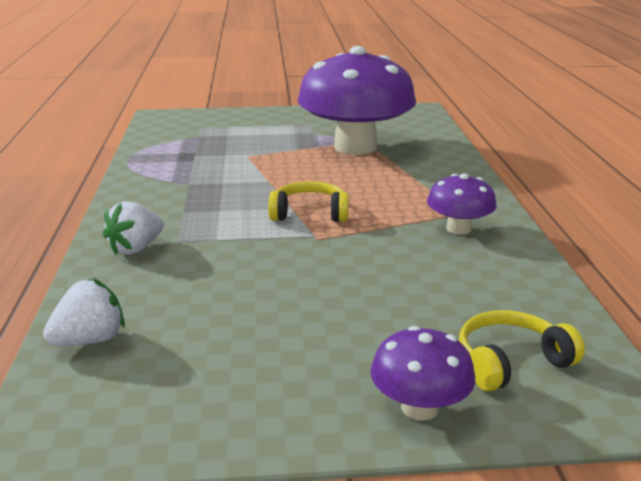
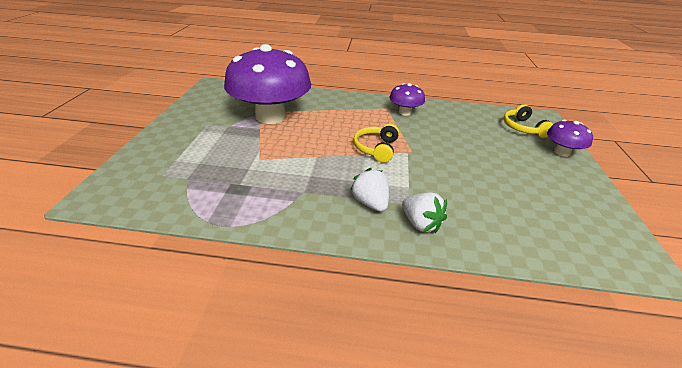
camera: 80 degrees left, 10 degrees up
(90, 340) = (546, 246): white strawberry -> white strawberry (370, 203)

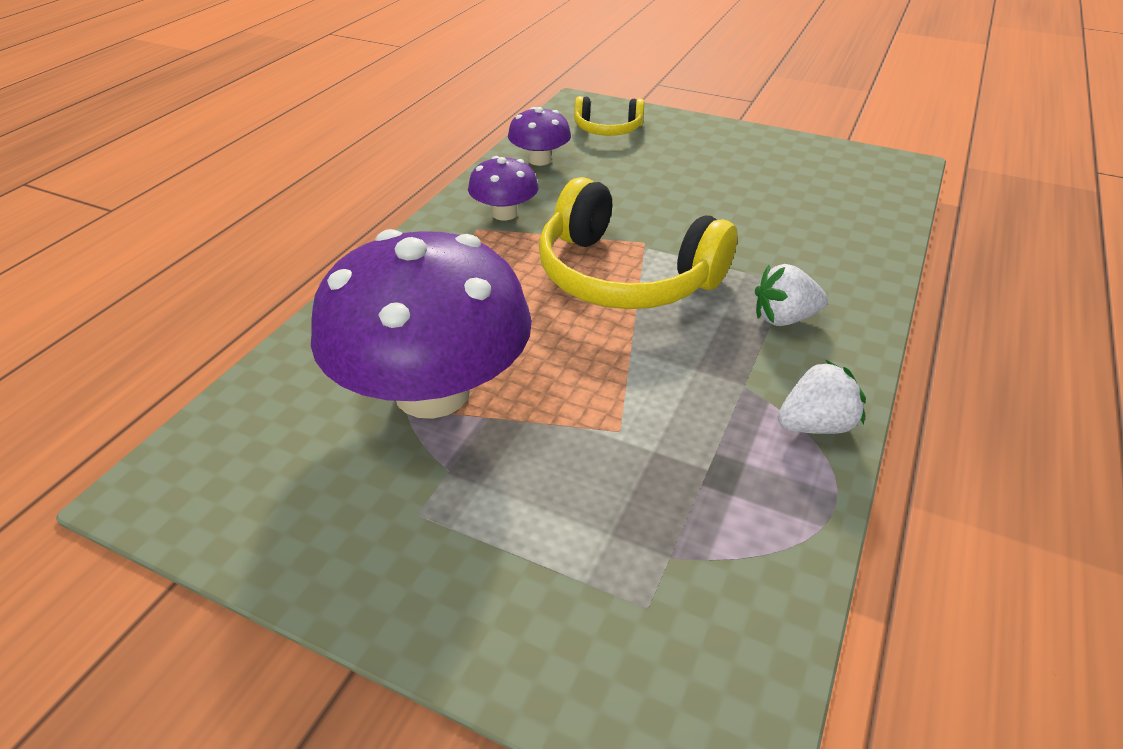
camera: 70 degrees left, 5 degrees up
(376, 149) = (625, 276): yellow headphones -> yellow headphones, size x1.94
(420, 224) = (835, 285): white strawberry -> white strawberry (815, 425)
(561, 152) = (682, 126): purple mushroom -> purple mushroom (539, 160)

